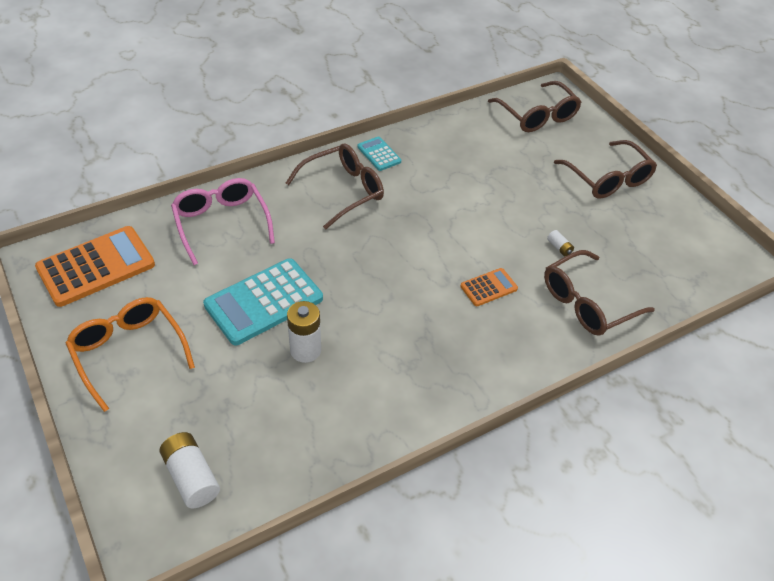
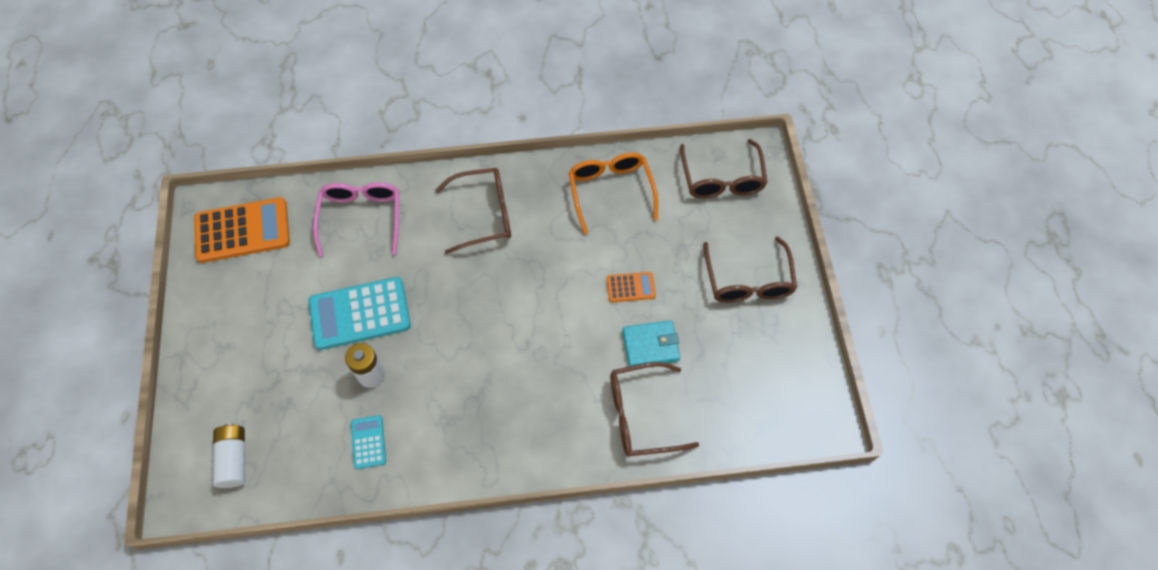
camera: 25 degrees right, 15 degrees up
(128, 352) = (234, 326): orange glasses -> orange glasses (610, 191)
(379, 154) = (538, 181): turquoise calculator -> turquoise calculator (368, 442)
(489, 287) = (560, 366): orange calculator -> orange calculator (630, 287)
(559, 247) = (650, 345): white battery -> turquoise wallet

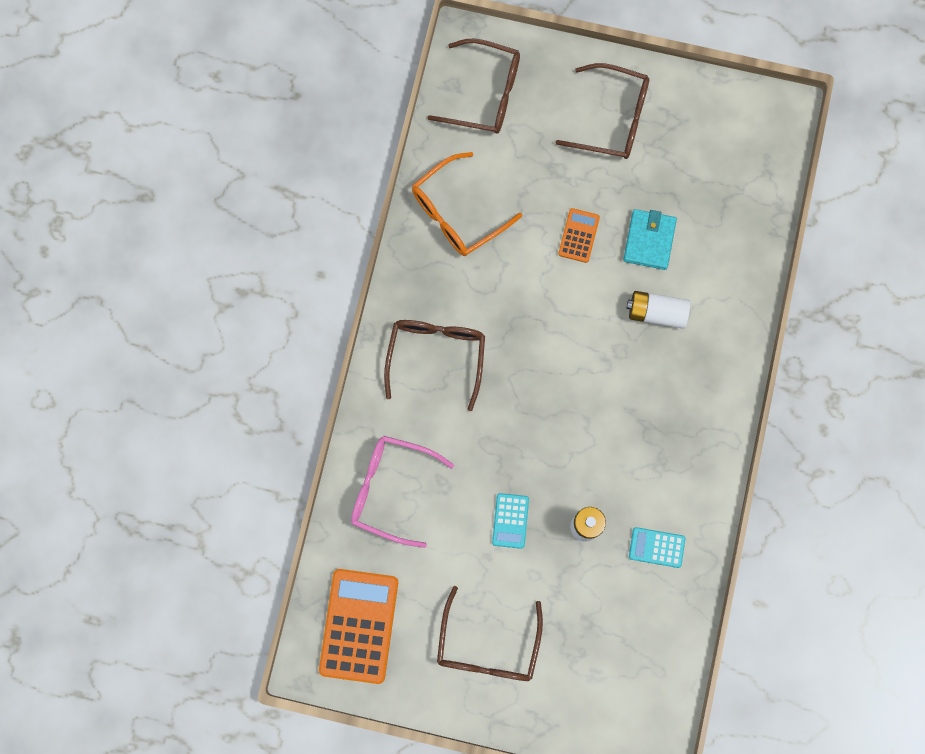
camera: 70 degrees left, 15 degrees up
(234, 459) = (629, 686): white battery -> white battery (656, 312)
(360, 313) = (510, 520): turquoise calculator -> turquoise calculator, size x0.50
(610, 191) = (457, 213): orange glasses -> orange glasses turned 45 degrees counterclockwise
(641, 415) = (717, 277): brown glasses -> brown glasses (488, 646)

